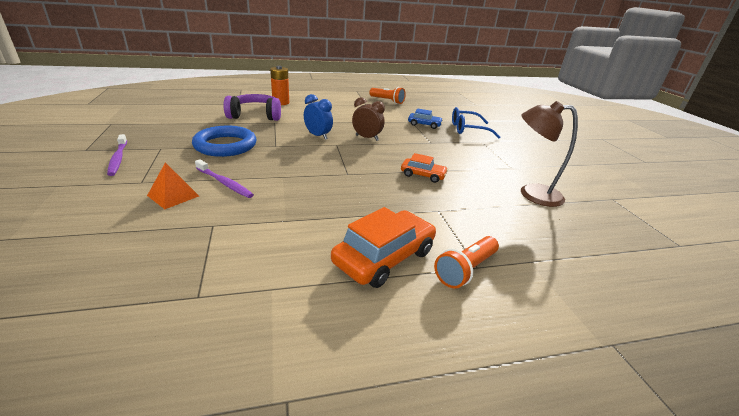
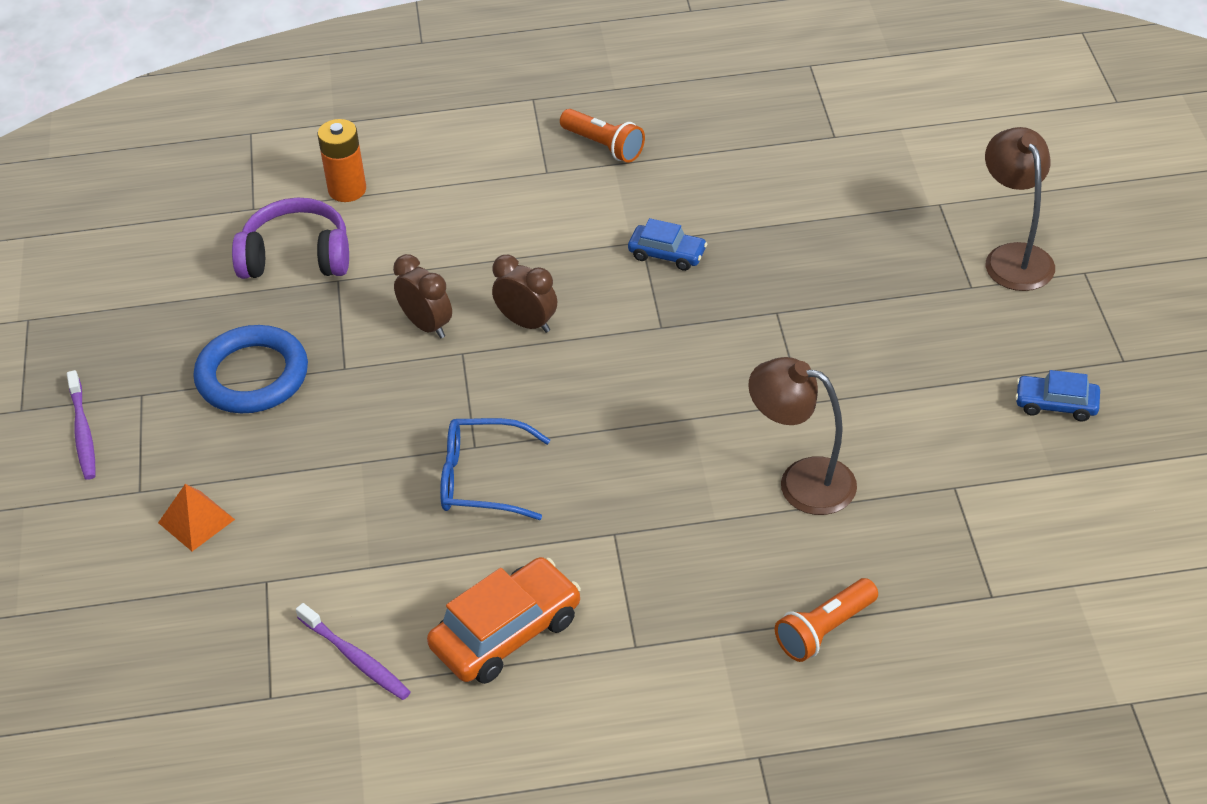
camera: 10 degrees right, 15 degrees up
(225, 183) = (268, 486): purple toothbrush -> purple toothbrush (356, 659)
(318, 136) = (427, 325): blue clock -> brown clock
(423, 175) = (613, 441): orange car -> none
(465, 270) = (616, 652): orange flashlight -> orange flashlight (824, 630)
(467, 129) = (764, 264): blue glasses -> blue glasses (481, 479)
(569, 133) = (1013, 257): none -> brown lamp
(631, 173) = (1056, 404): none -> blue car

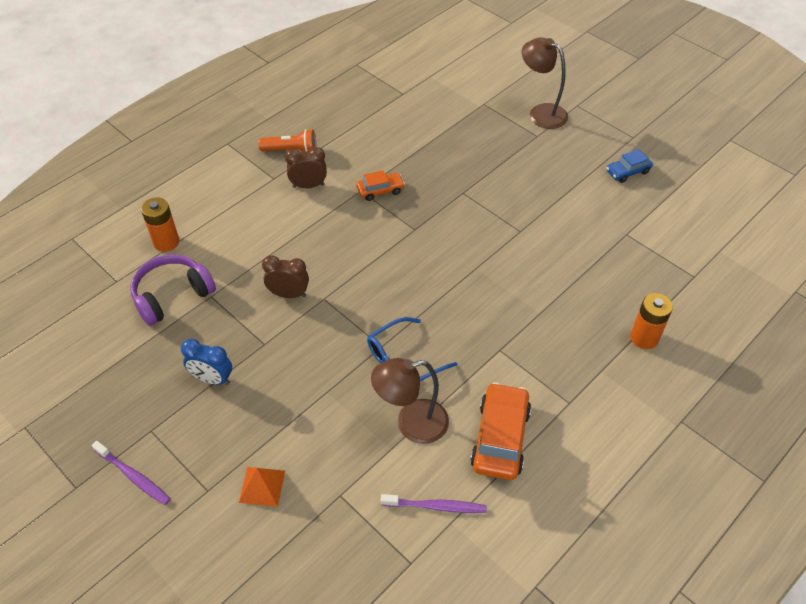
camera: 40 degrees left, 5 degrees up
(252, 376) = (212, 379): blue ring -> blue clock
(527, 323) = (343, 263): brown clock -> brown clock (308, 186)
(667, 254) = (380, 190): blue car -> orange car
(802, 481) = (559, 270): brown lamp -> brown lamp (411, 424)
(824, 630) = (644, 338): orange flashlight -> orange battery

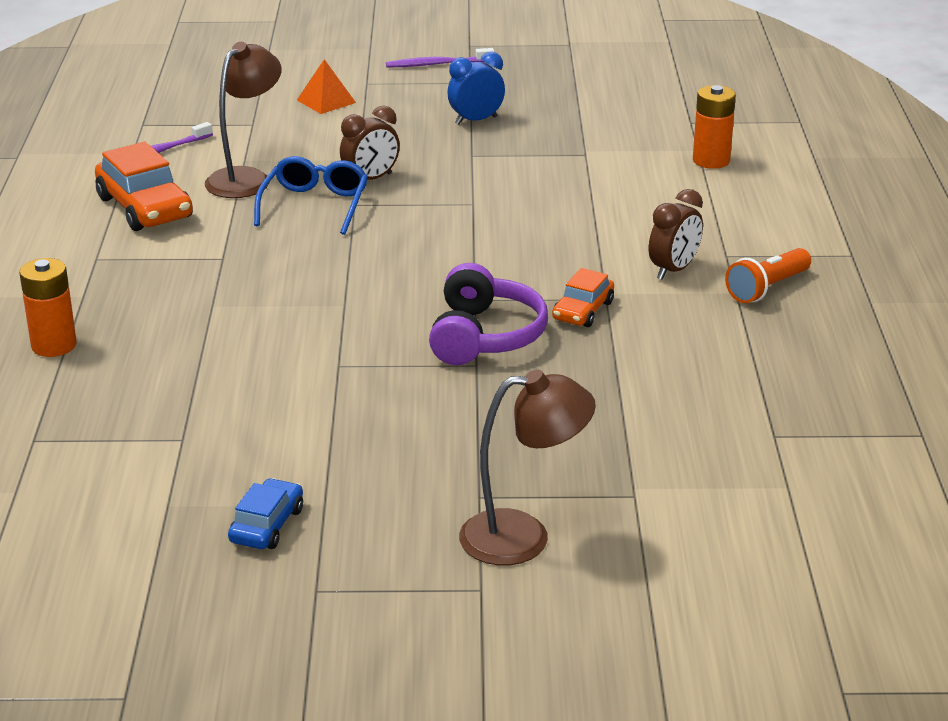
camera: 135 degrees right, 20 degrees down
(172, 295) = (620, 138): purple headphones -> purple headphones (485, 336)
(289, 294) = (513, 189): brown clock -> brown clock (371, 179)

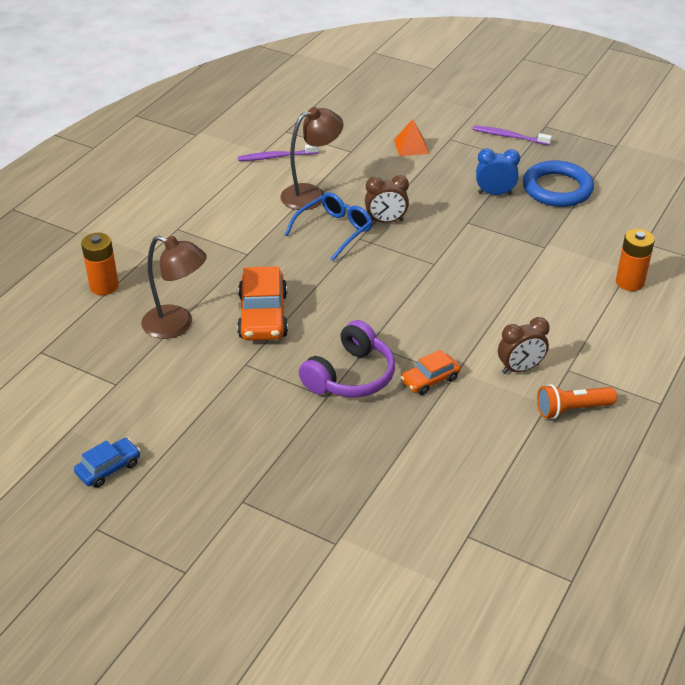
camera: 30 degrees right, 10 degrees up
(145, 208) = (234, 198): orange car -> orange car (263, 315)
(523, 537) = (242, 544): brown lamp -> brown lamp (177, 325)
(544, 98) = (557, 188): none -> blue ring

